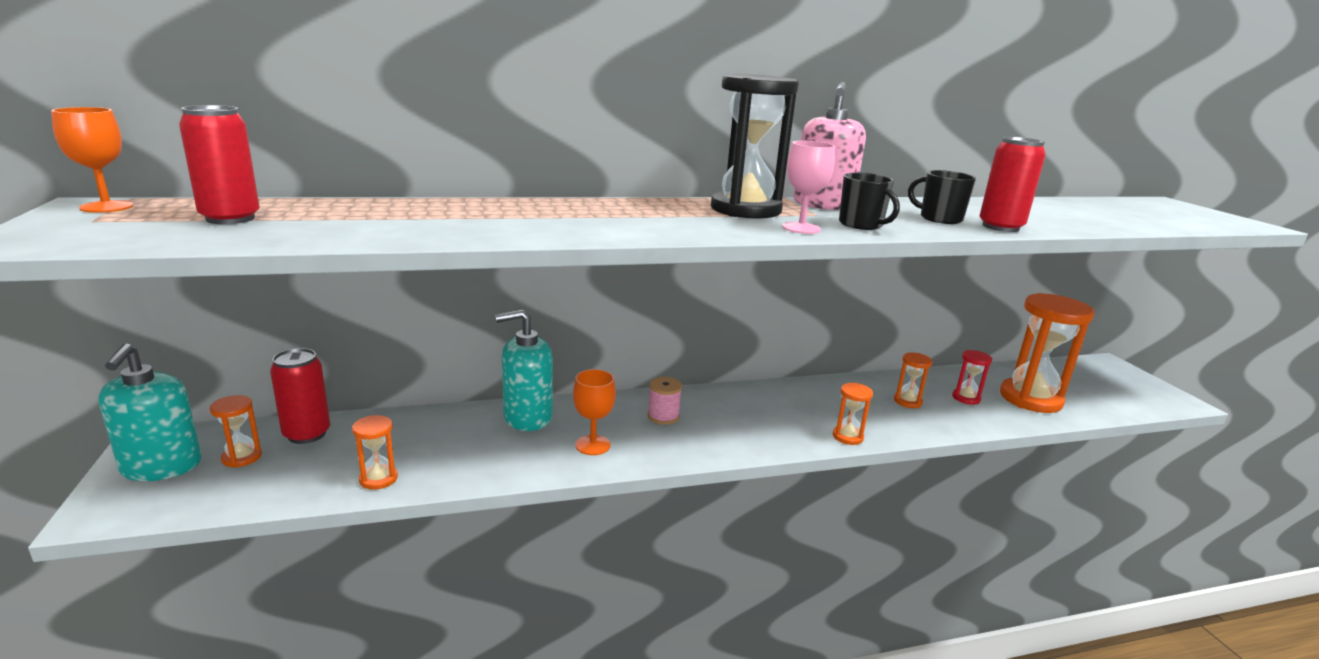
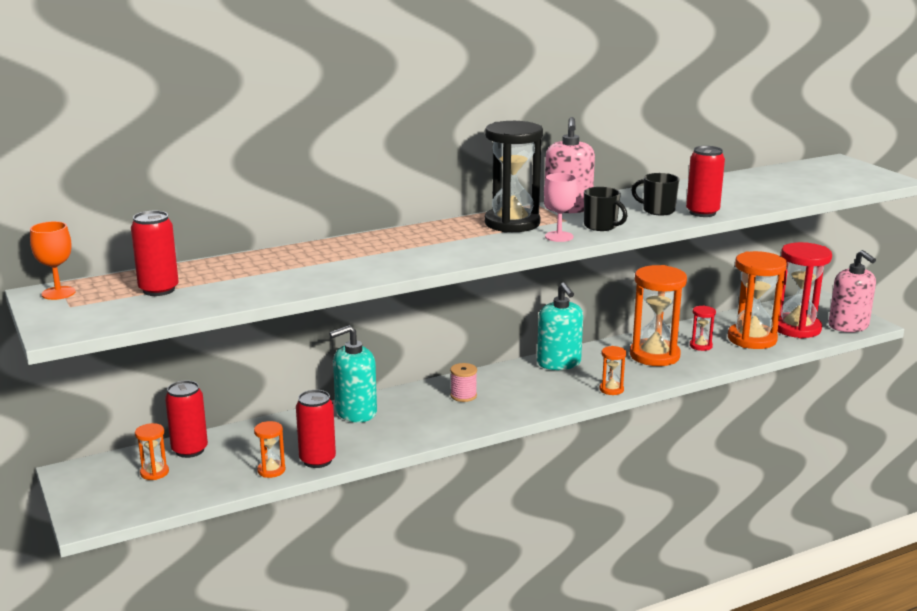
camera: 10 degrees left, 0 degrees up
(161, 467) = (99, 487): turquoise soap dispenser -> turquoise soap dispenser (559, 363)
(443, 474) = (317, 460): none -> red can
(593, 445) = (418, 424): orange goblet -> none
(907, 401) = (654, 355): orange hourglass -> orange hourglass, size x2.18
(1086, 394) = (796, 328): none -> red hourglass
(1153, 400) = (848, 326): none -> pink soap dispenser

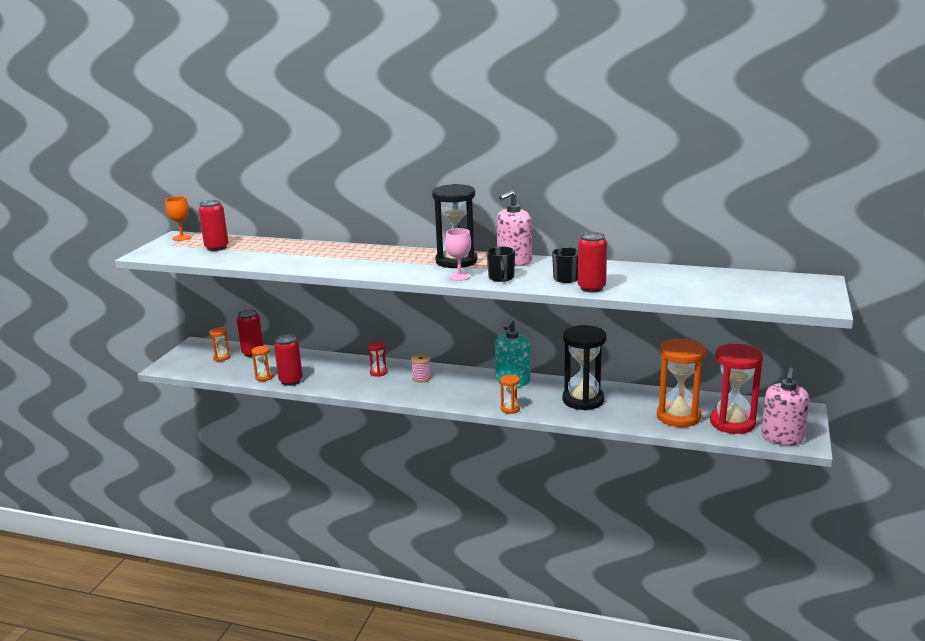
camera: 45 degrees right, 0 degrees up
(356, 412) = (353, 365): turquoise soap dispenser -> none
(654, 355) = (583, 400): orange hourglass -> black hourglass
(701, 346) = (629, 406): red hourglass -> red hourglass (378, 372)

